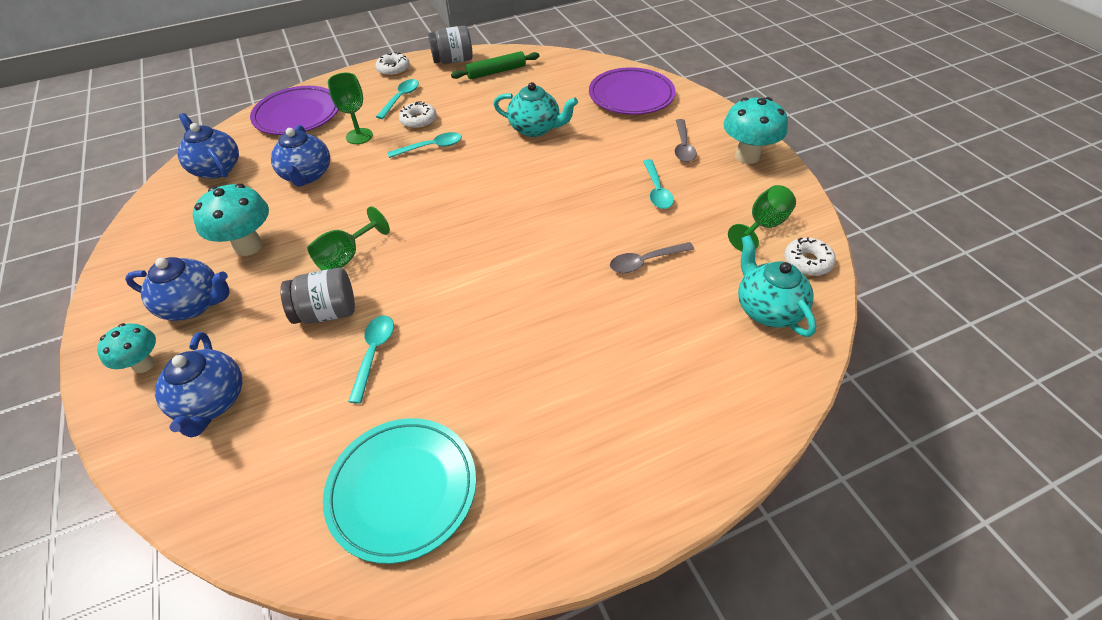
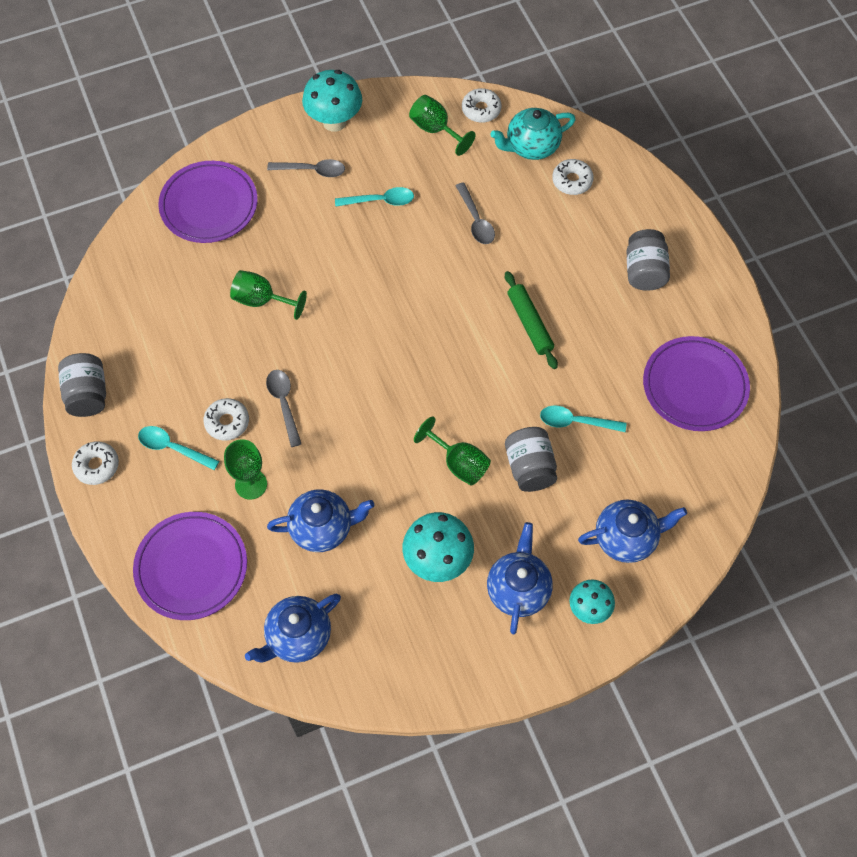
camera: 90 degrees left, 15 degrees up
(402, 490) = (694, 386): turquoise plate -> purple plate
(431, 147) = (284, 404): turquoise spoon -> grey spoon
(496, 72) = (128, 342): green rolling pin -> green rolling pin (530, 323)
(535, 129) = (261, 300): turquoise teapot -> green goblet
(590, 432) = (644, 271): none -> grey jar
(724, 351) = (572, 181): none -> white donut

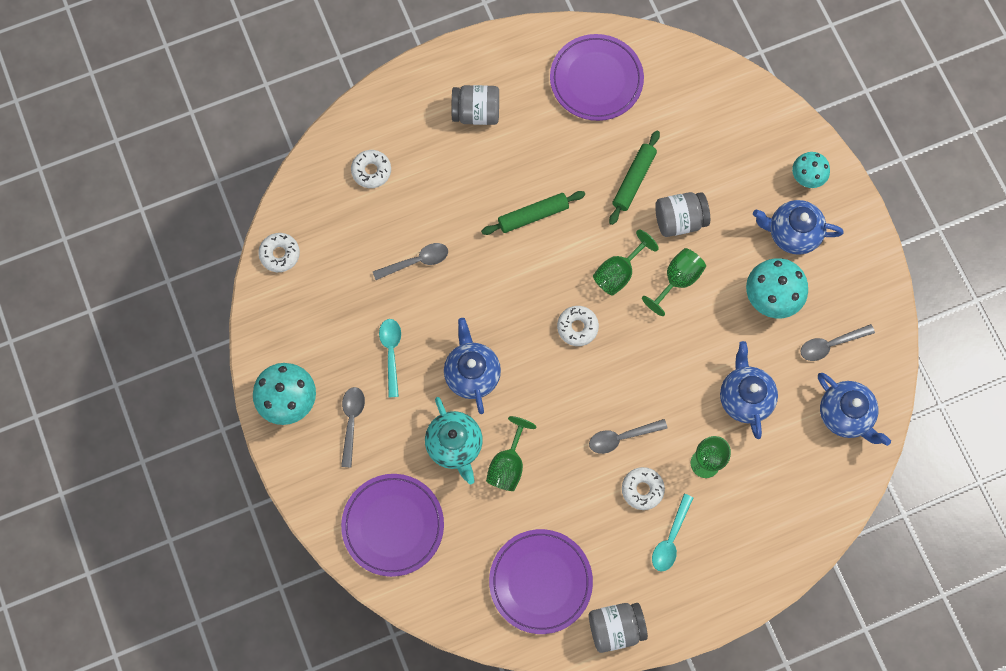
camera: 90 degrees left, 10 degrees up
(97, 466) = (691, 610): white donut -> white donut (577, 327)
(191, 567) = (788, 511): purple plate -> purple plate (540, 581)
(382, 625) = (830, 344): none -> grey spoon
(435, 130) = (304, 299): green goblet -> green goblet (618, 273)
(531, 146) = (328, 207): turquoise teapot -> turquoise teapot (455, 445)
(576, 422) = (633, 180): turquoise spoon -> green rolling pin
(626, 538) = (742, 145): blue teapot -> blue teapot (472, 373)

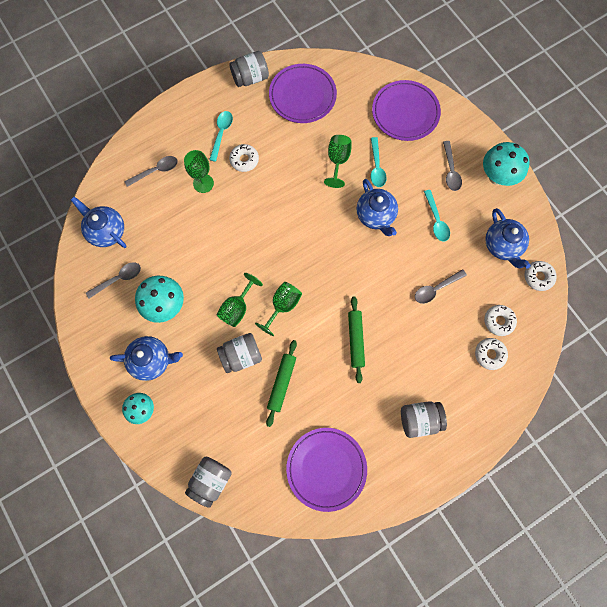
camera: 170 degrees right, 0 degrees up
(455, 445) = (376, 167): turquoise teapot -> turquoise spoon
(533, 215) = (356, 340): green rolling pin -> green rolling pin turned 60 degrees counterclockwise
(577, 327) = (306, 260): white donut -> white donut (498, 321)
(621, 437) = (263, 190): grey spoon -> grey spoon (156, 171)
(731, 89) = (210, 480): none -> grey jar
(744, 397) = (179, 231): blue teapot -> blue teapot (502, 246)

